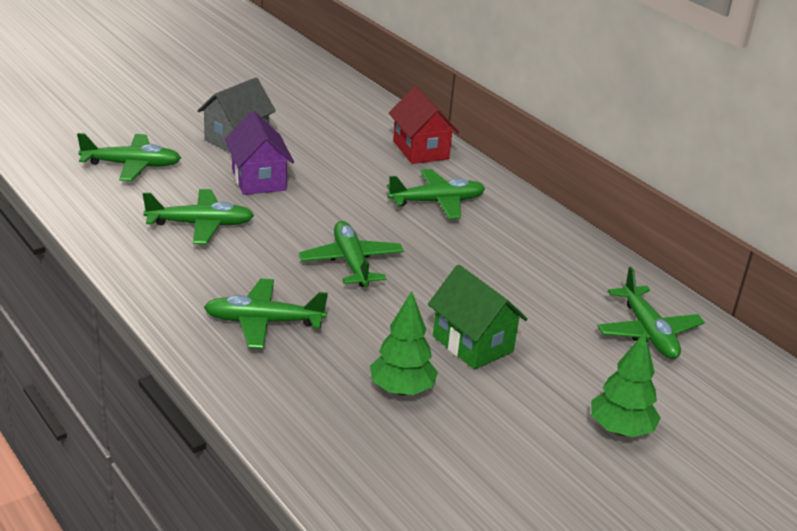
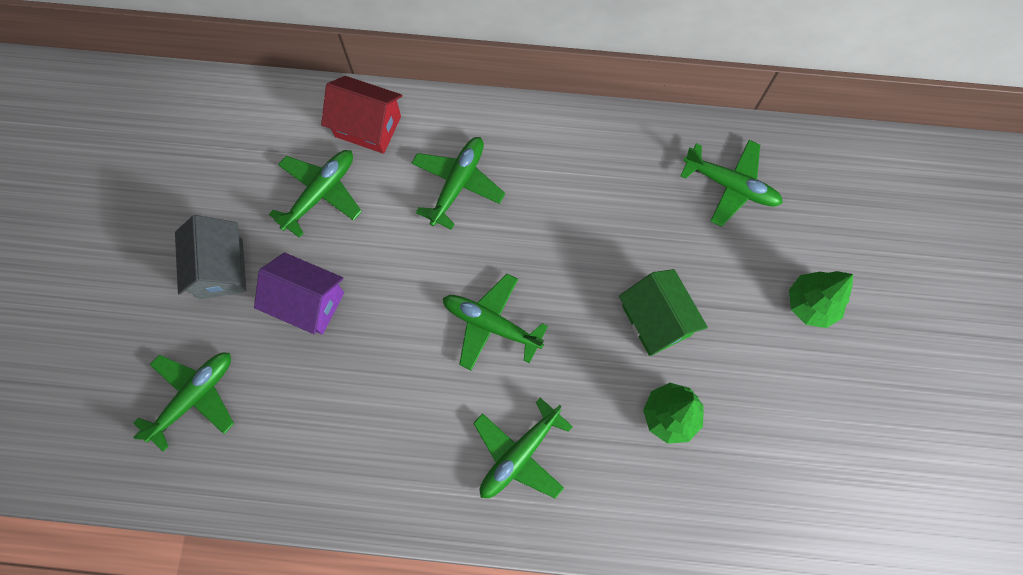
camera: 45 degrees left, 40 degrees up
(201, 225) = (343, 405): green plane -> green plane (320, 193)
(472, 344) = (656, 320): green house -> green house turned 60 degrees clockwise

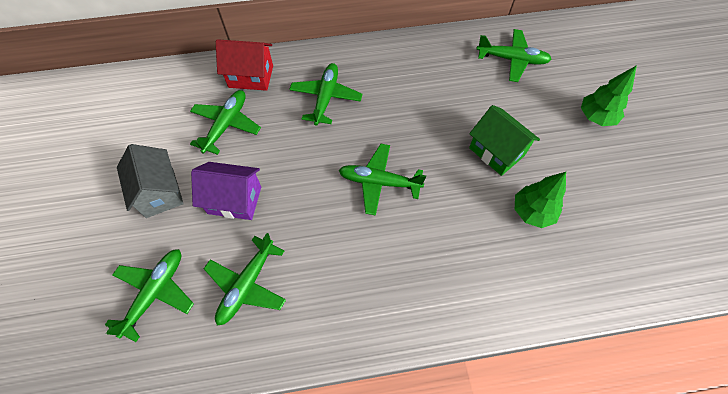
camera: 15 degrees left, 10 degrees down
(519, 455) = (431, 269): green plane -> green plane (247, 285)

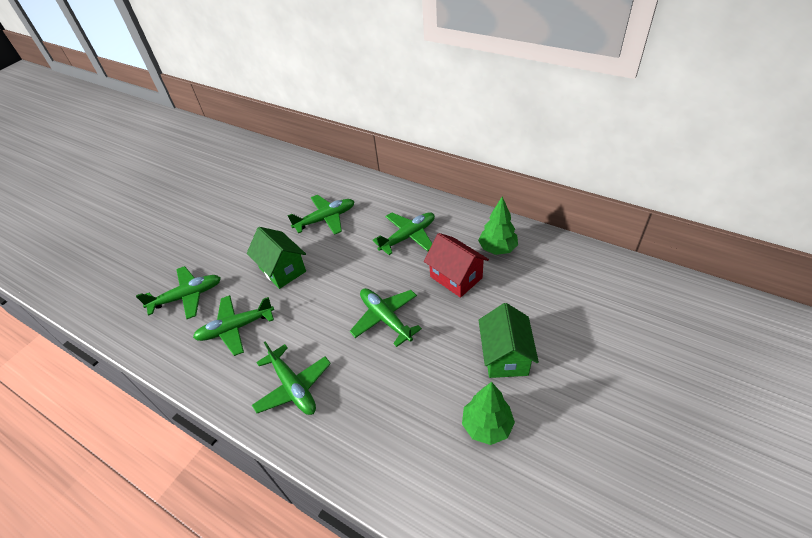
camera: 45 degrees right, 15 degrees down
(160, 192) = (248, 238): grey house -> none
(234, 200) = (282, 270): purple house -> green house
(251, 76) = (372, 196): red house -> red house (456, 277)
(512, 60) = (600, 290): green plane -> green plane (293, 387)
(595, 117) = (640, 388): green tree -> green tree (497, 249)

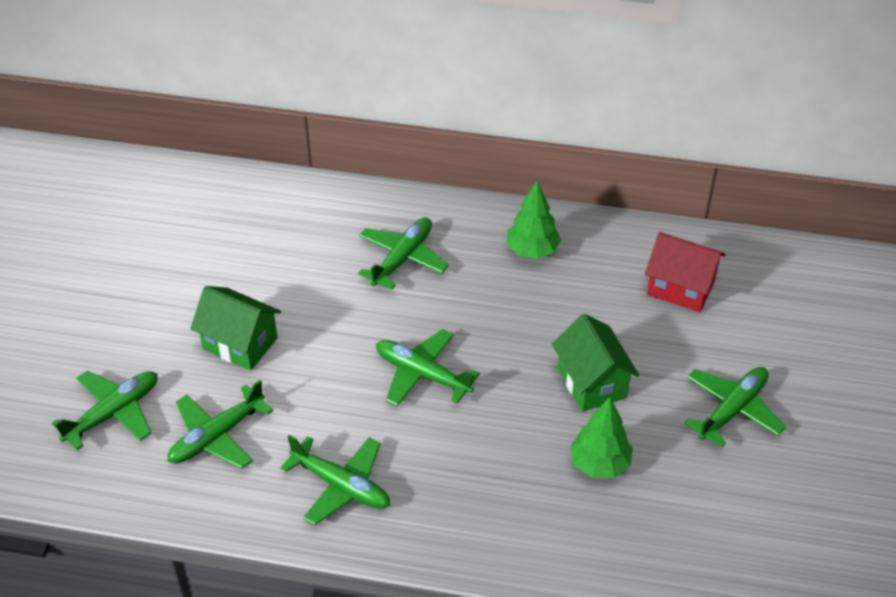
camera: 25 degrees left, 0 degrees up
(326, 219) = (266, 257): green plane -> green plane (732, 409)
(456, 277) = (492, 300): red house -> red house (680, 288)

